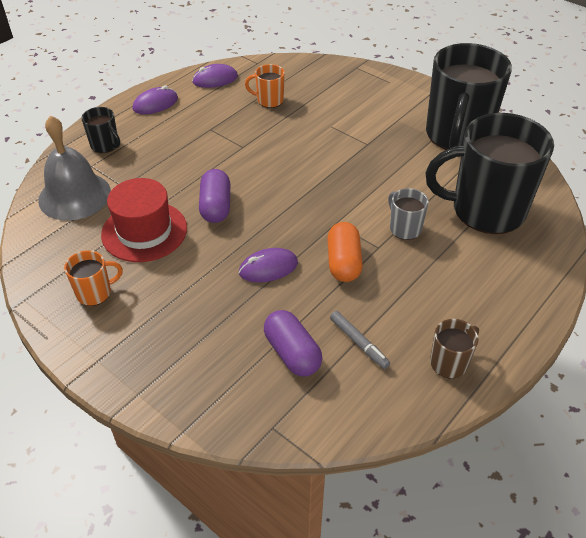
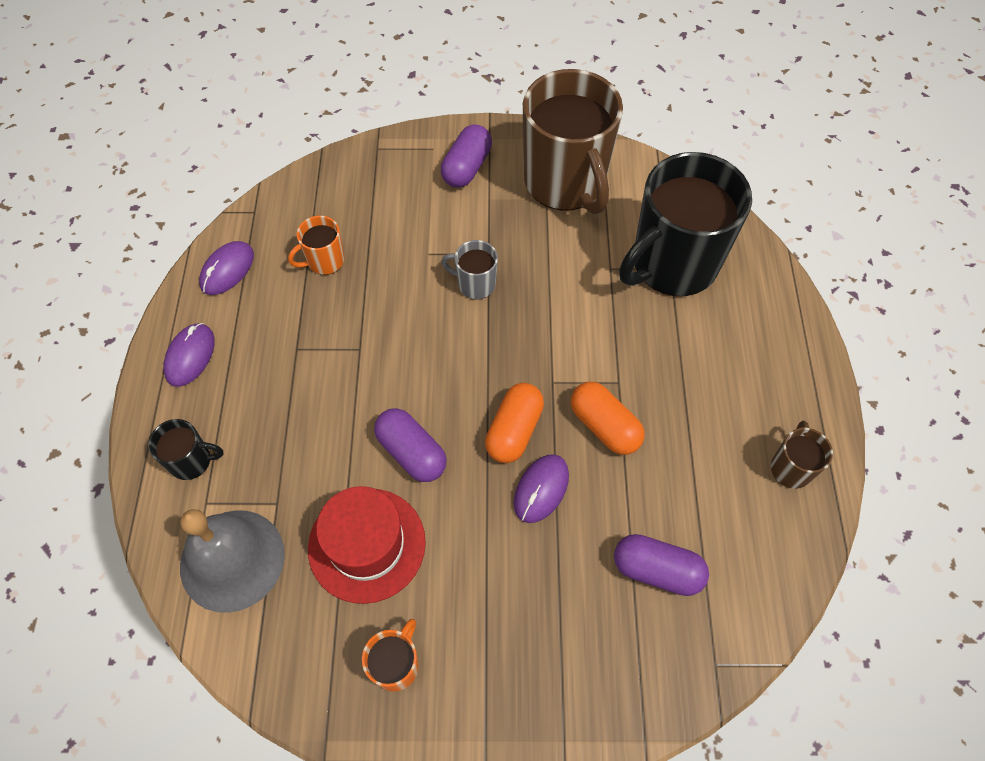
camera: 40 degrees left, 15 degrees up
(285, 231) = (514, 430): none -> orange capsule
(358, 343) = (701, 509): grey marker -> none
(400, 99) = (466, 167): none -> purple capsule
(404, 228) = (621, 341): grey mug -> grey mug (475, 284)
(457, 135) = (565, 183): black mug -> brown mug

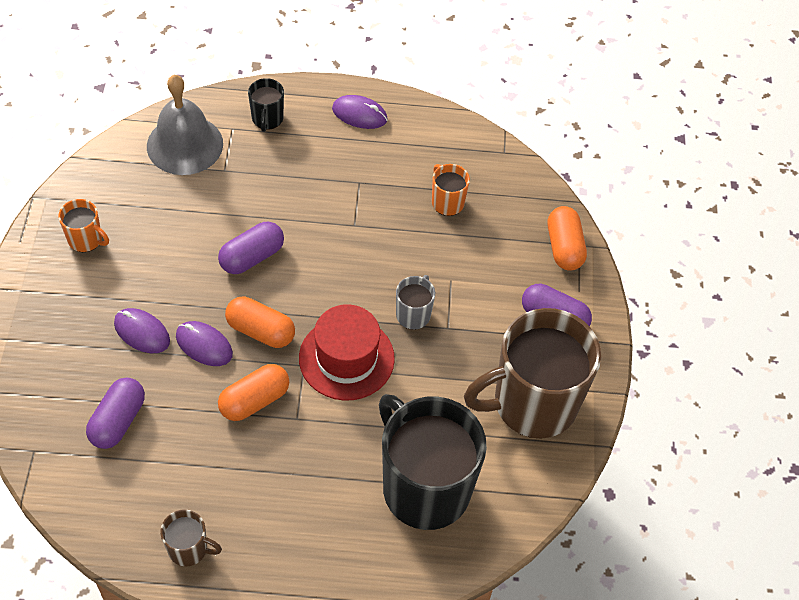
camera: 90 degrees right, 5 degrees down
(227, 270) = (442, 135): purple mouse -> purple mouse (142, 332)
(367, 544) = (180, 225): red hat -> red hat (346, 358)
(380, 159) = (564, 247): none -> orange capsule

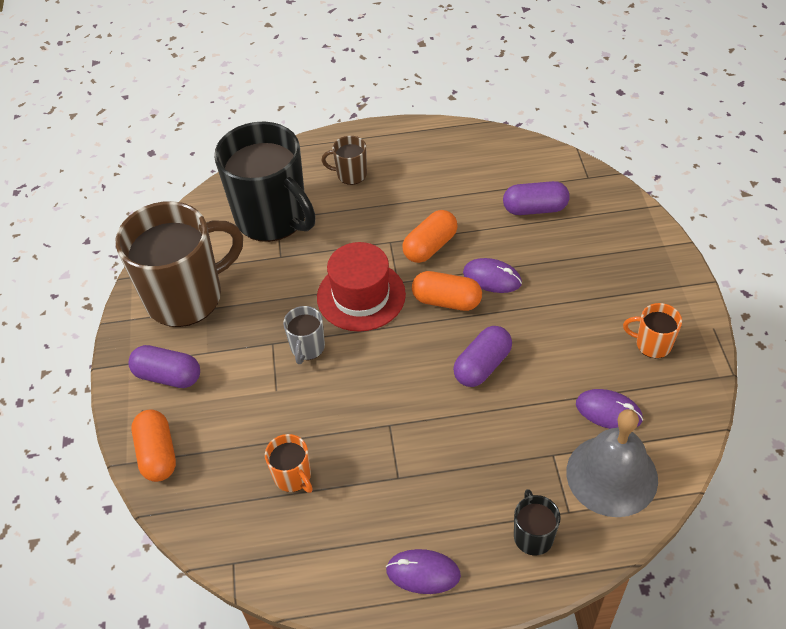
camera: 175 degrees right, 5 degrees down
(118, 421) = (535, 209): purple capsule -> purple capsule turned 75 degrees clockwise
(142, 332) = (552, 276): purple mouse -> purple mouse (608, 411)
(189, 549) = (440, 146): brown mug -> brown mug (350, 174)

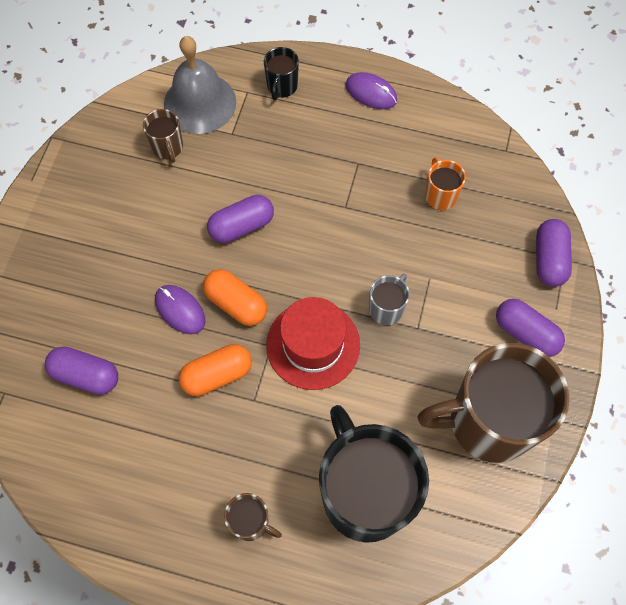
camera: 160 degrees left, 15 degrees up
(157, 454) = (549, 259): orange capsule -> purple capsule
(608, 411) = (168, 147): purple mouse -> brown mug
(652, 344) = (91, 186): orange mug -> none

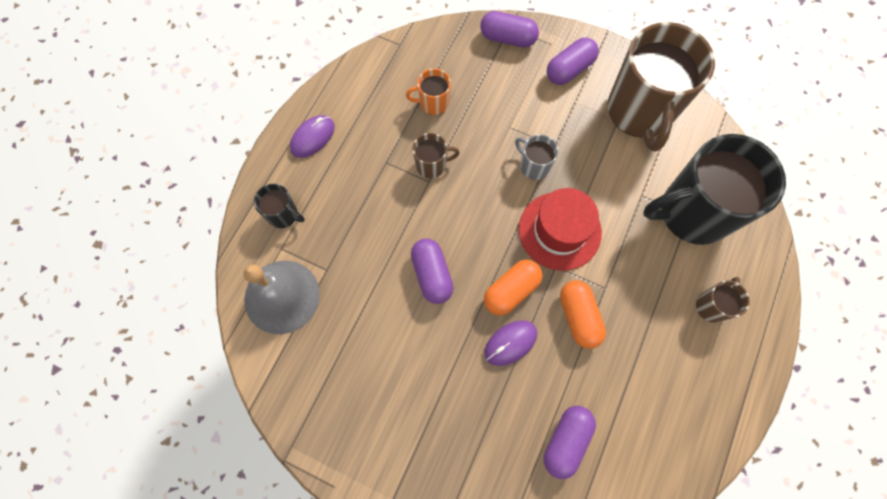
camera: 80 degrees left, 5 degrees up
(168, 147) = (328, 335): brown mug -> brown mug (432, 165)

